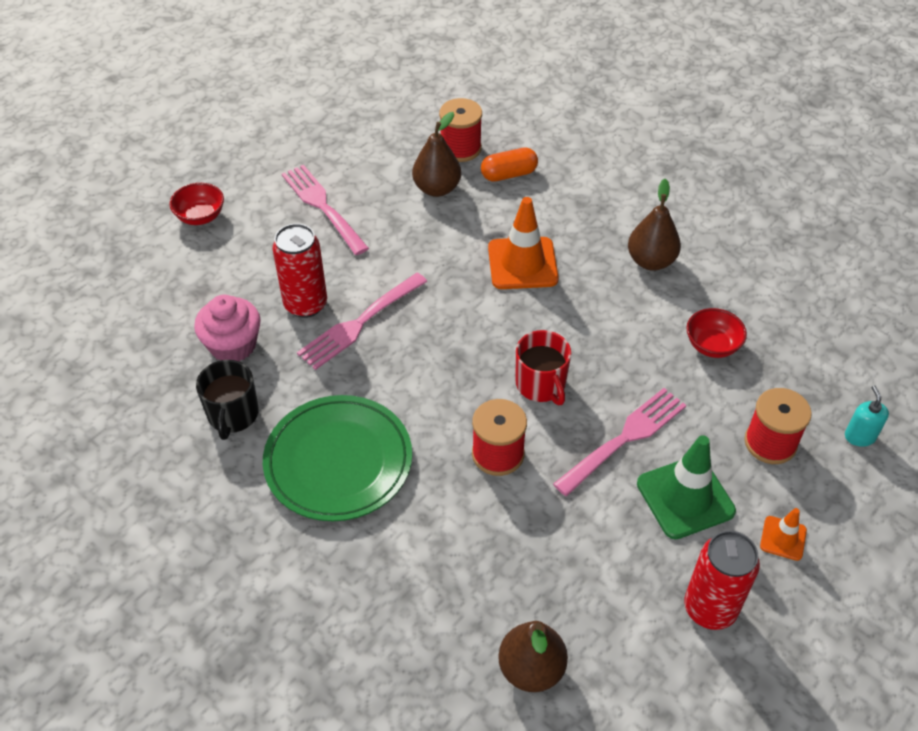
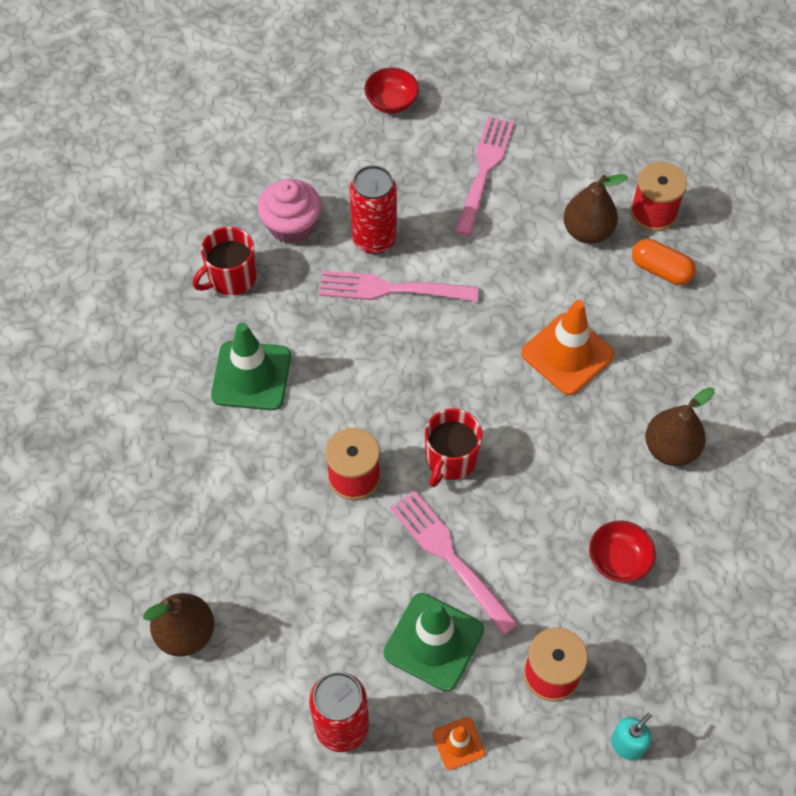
camera: 50 degrees right, 10 degrees up
(233, 415) = (231, 277): black mug -> red mug
(338, 461) = (251, 376): green plate -> green traffic cone
(623, 439) = (450, 557): pink fork -> pink fork turned 135 degrees counterclockwise

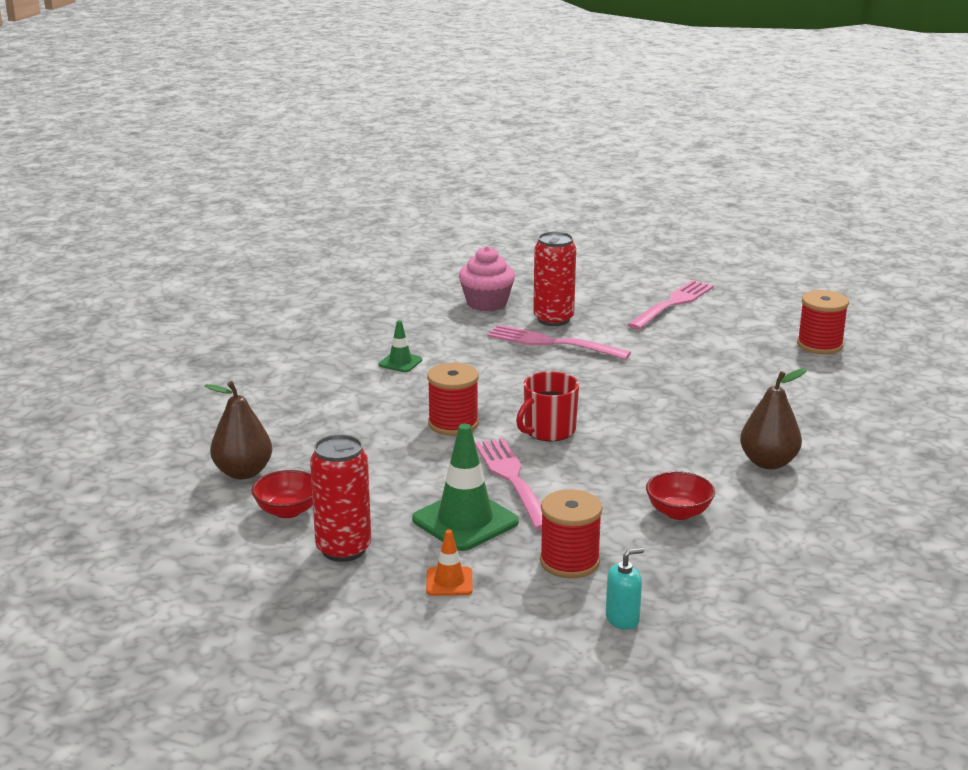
camera: 20 degrees right, 35 degrees down
(231, 277) = (418, 317): red mug -> none
(251, 376) = (400, 362): green traffic cone -> green traffic cone, size x0.52
(391, 102) = (611, 264): red bowl -> red bowl (287, 511)
(567, 354) = (694, 398): orange traffic cone -> none
(587, 231) = (751, 344): brown pear -> none
(661, 270) = (811, 372): orange capsule -> none

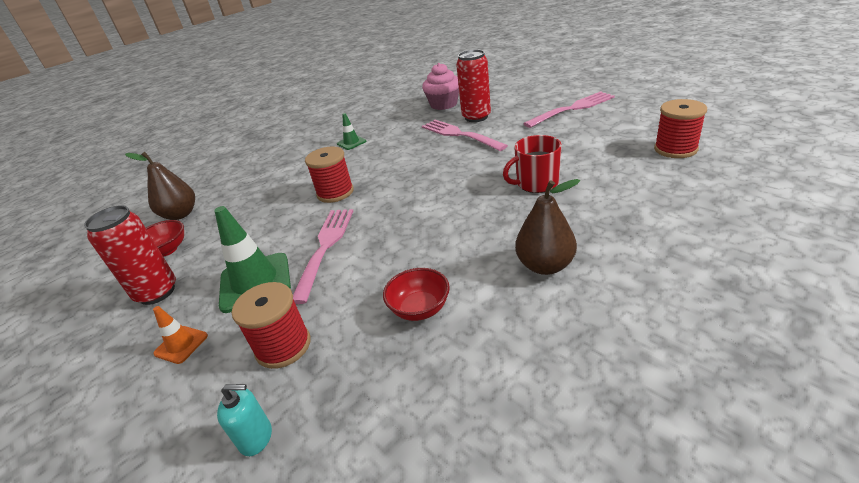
camera: 30 degrees right, 10 degrees up
(548, 430) = (391, 206): red mug -> red mug (536, 183)

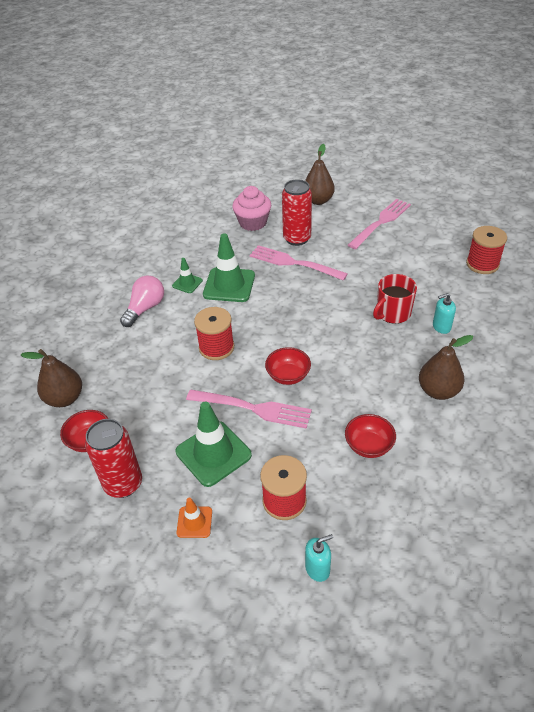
camera: 25 degrees left, 10 degrees up
(302, 157) = (145, 308): none -> pink light bulb
(325, 248) = (252, 408): pink fork -> pink fork turned 120 degrees clockwise
(383, 225) = (288, 376): none -> red bowl
(386, 147) = (229, 285): none -> green traffic cone
(517, 91) = (318, 201): none -> brown pear
(588, 202) = (441, 327): none -> turquoise soap dispenser

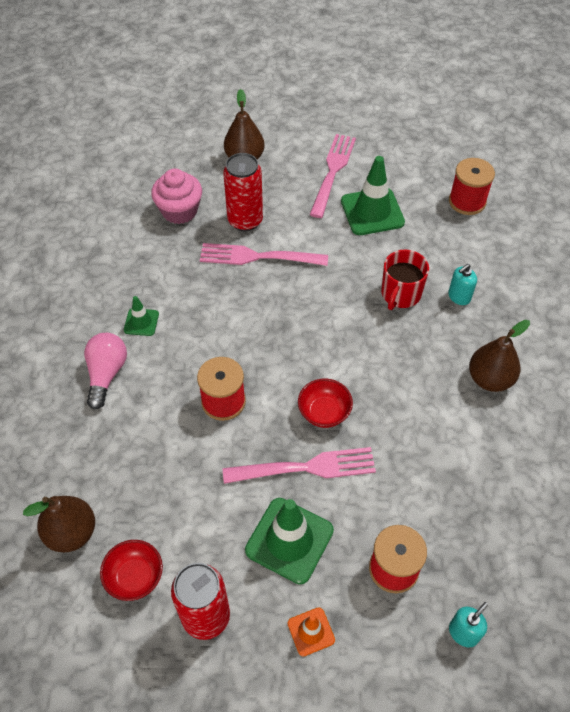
camera: 25 degrees left, 10 degrees up
(229, 285) = (195, 310): green traffic cone -> green traffic cone (372, 212)
(368, 446) = (449, 470): red bowl -> none

